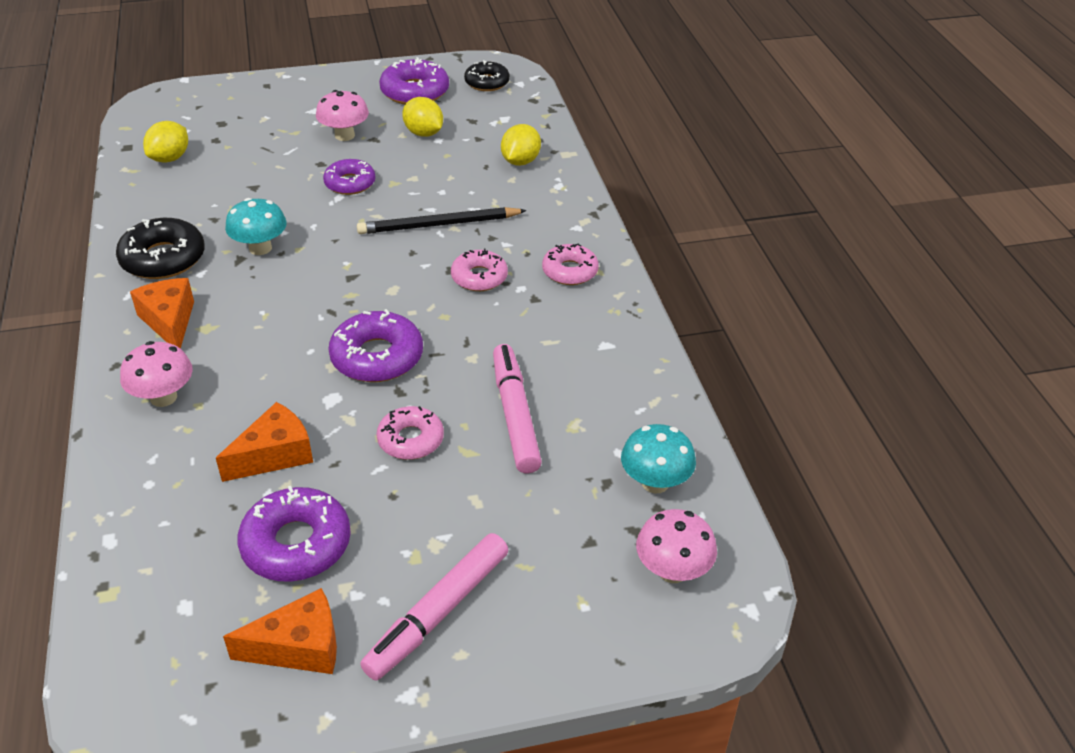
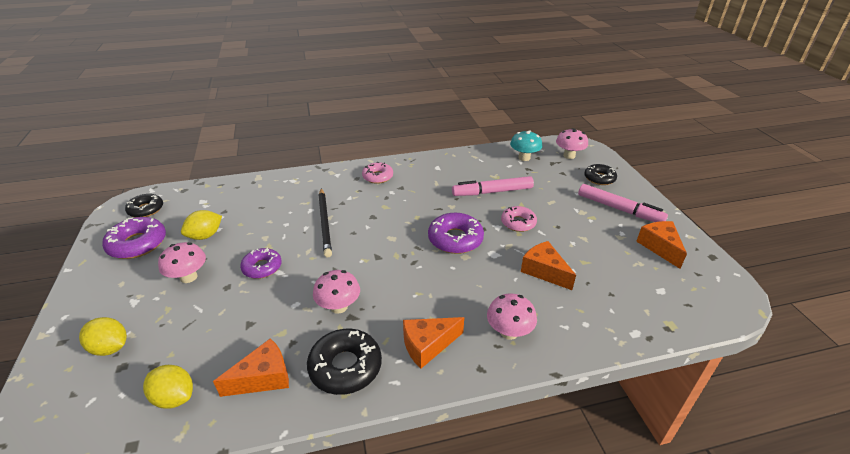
camera: 90 degrees left, 5 degrees down
(172, 205) = (263, 378): none -> orange cheese
(260, 248) = (339, 306): turquoise mushroom -> pink mushroom
(296, 544) = (602, 255): purple donut -> none
(479, 277) = (381, 206): pink donut -> none
(520, 161) = (261, 194): yellow lemon -> yellow lemon (110, 348)
(566, 608) = (599, 178): none -> black donut

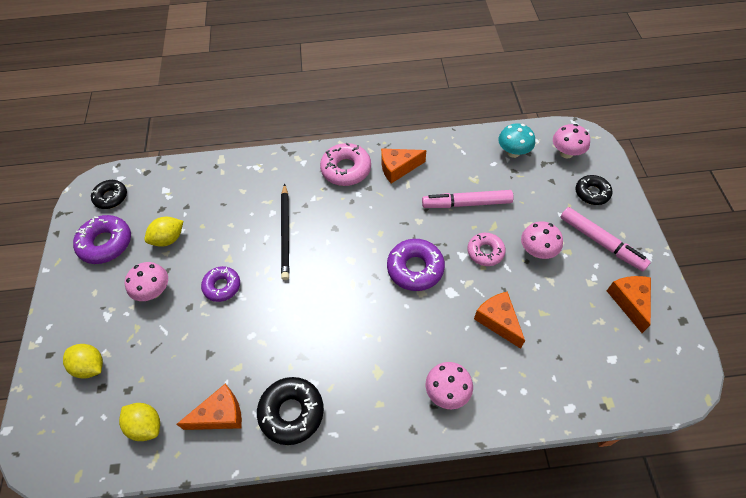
camera: 10 degrees right, 20 degrees up
(339, 306) = (291, 343): pink mushroom -> pink mushroom (537, 251)
(378, 177) = (346, 169): pink donut -> pink donut, size x1.51
(427, 345) = (368, 398): orange cheese -> orange cheese (398, 168)

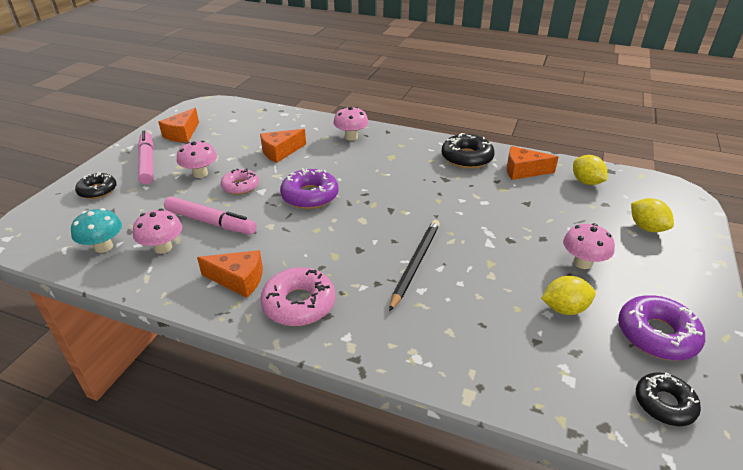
camera: 155 degrees left, 20 degrees down
(222, 286) = (504, 242): purple donut -> none
(498, 321) = (280, 152): orange cheese -> orange cheese turned 60 degrees clockwise
(566, 153) = (60, 226): pink mushroom -> pink mushroom (163, 248)

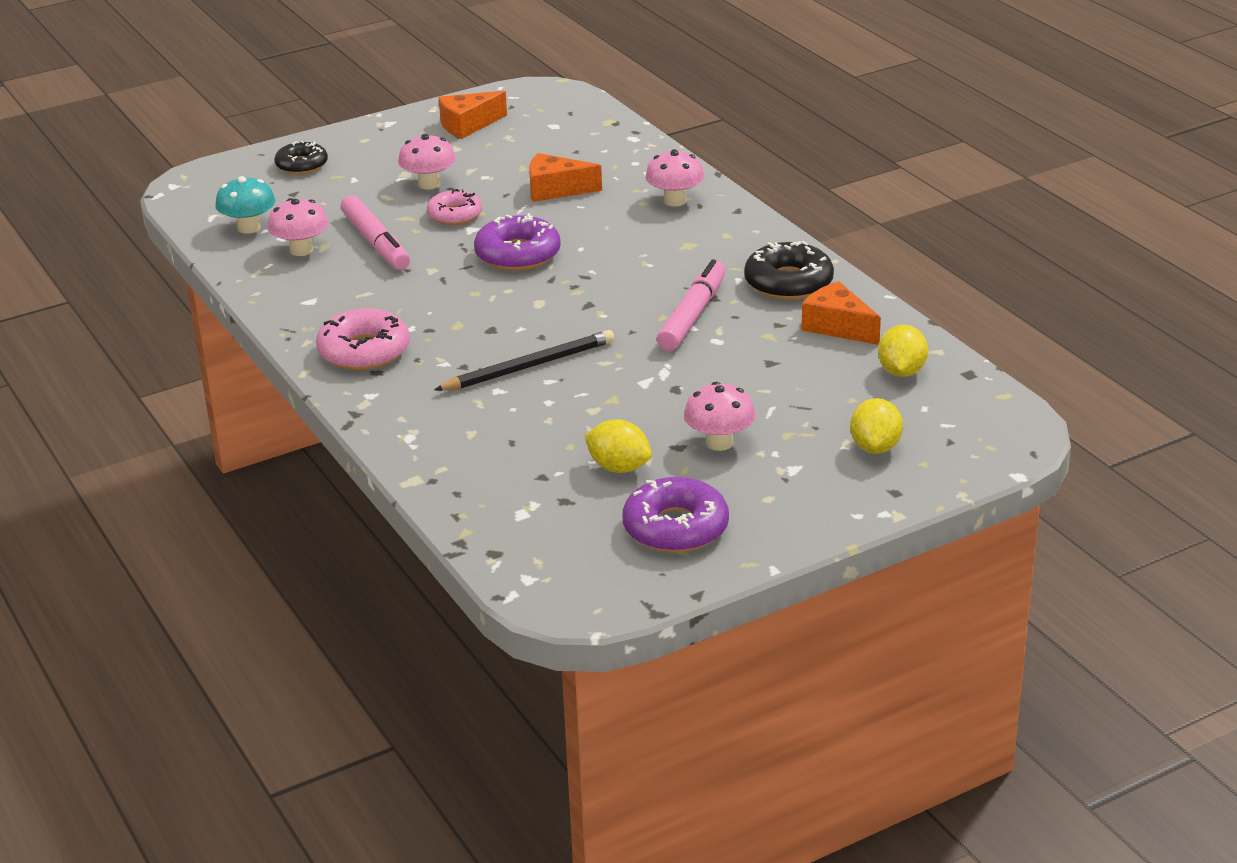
camera: 40 degrees right, 5 degrees down
(147, 162) = (387, 150): pink marker -> pink marker (692, 315)
(238, 280) = (335, 308): orange cheese -> none
(664, 404) = (578, 568): black donut -> none

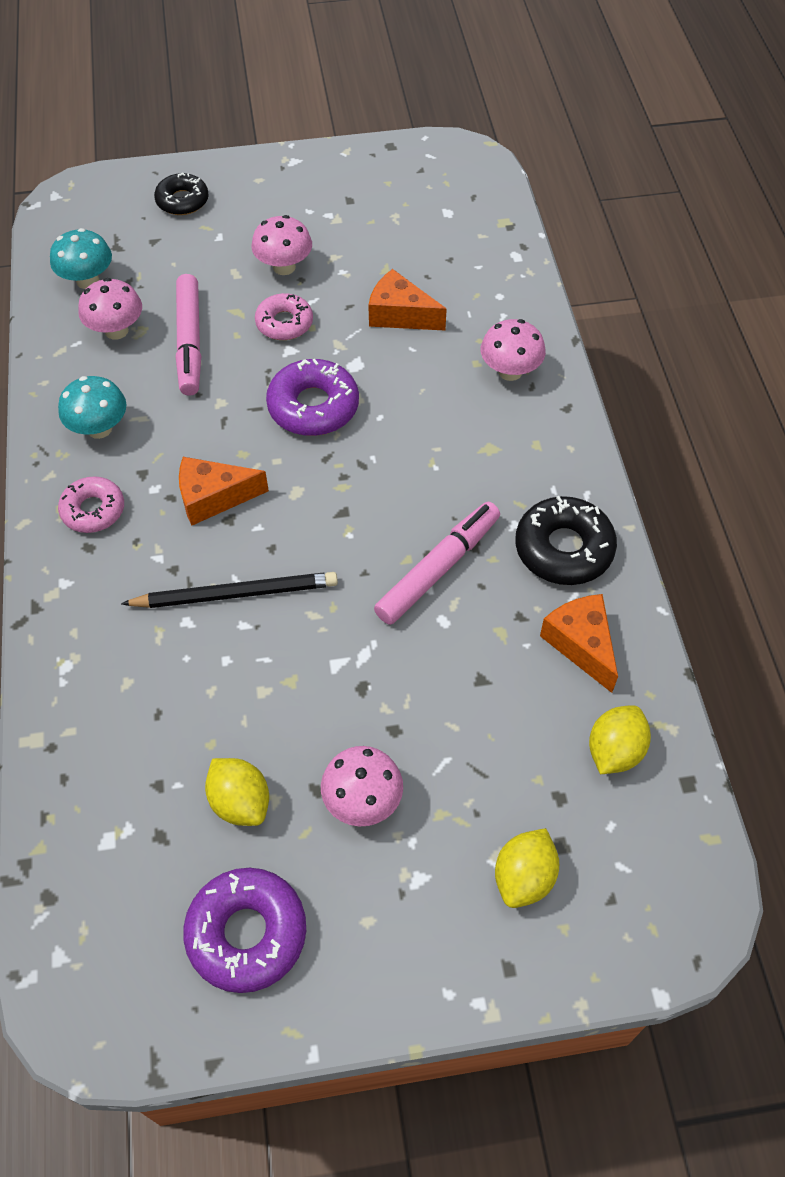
camera: 20 degrees right, 25 degrees up
(331, 307) = (99, 428): none -> turquoise mushroom
(364, 351) = (93, 510): pink donut -> pink donut, size x0.66
(468, 125) = (365, 187): orange cheese -> orange cheese (213, 497)

